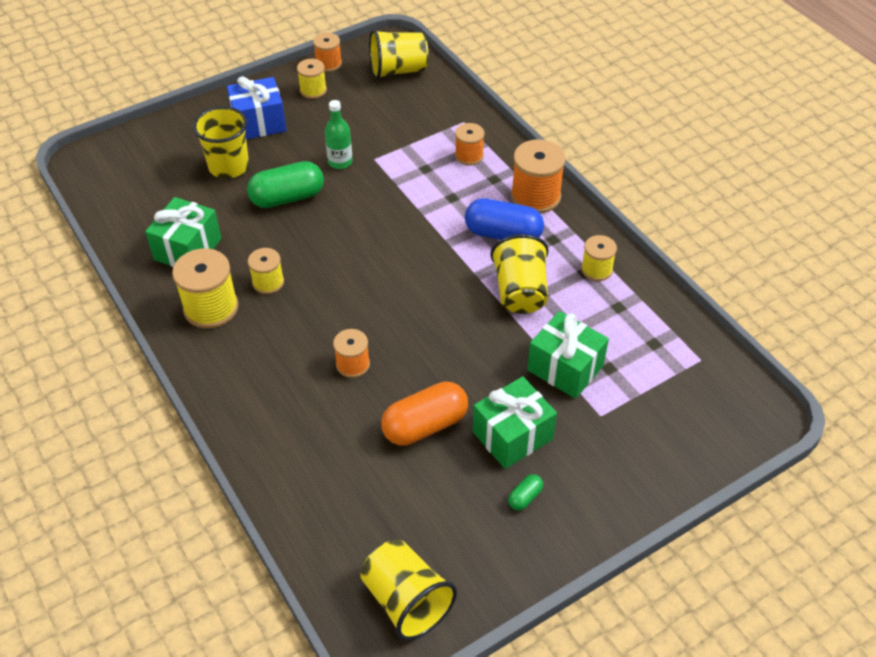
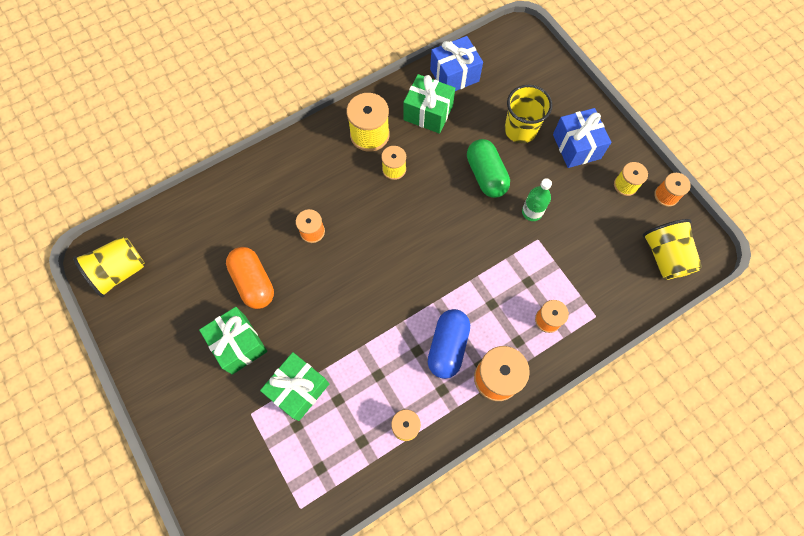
camera: 90 degrees right, 20 degrees up
(134, 223) = (454, 75): none -> blue gift
(520, 292) = (380, 357): yellow cup -> none
(525, 497) = (185, 350): green capsule -> none

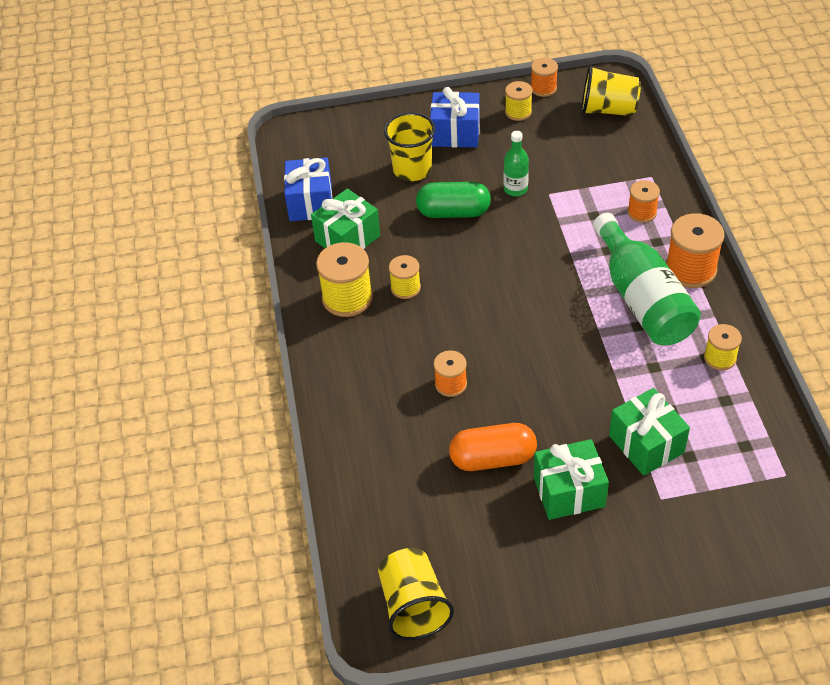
camera: 65 degrees left, 20 degrees down
(448, 346) = (642, 299): blue capsule -> green bottle

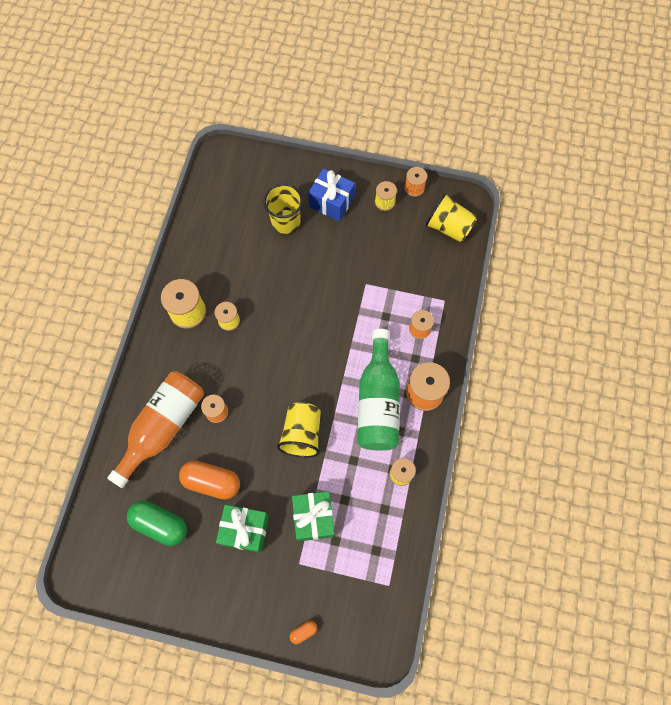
camera: 20 degrees right, 20 degrees up
(310, 203) = (205, 221): blue gift -> none
(347, 238) = (213, 262): green gift -> none
(392, 426) = (163, 427): none -> orange bottle
(413, 606) = (108, 566): yellow cup -> yellow cup (302, 434)
(453, 212) = (293, 271): green capsule -> green capsule (160, 524)
(515, 189) = (345, 270): green bottle -> none
(716, 568) = (303, 632): none -> orange capsule

